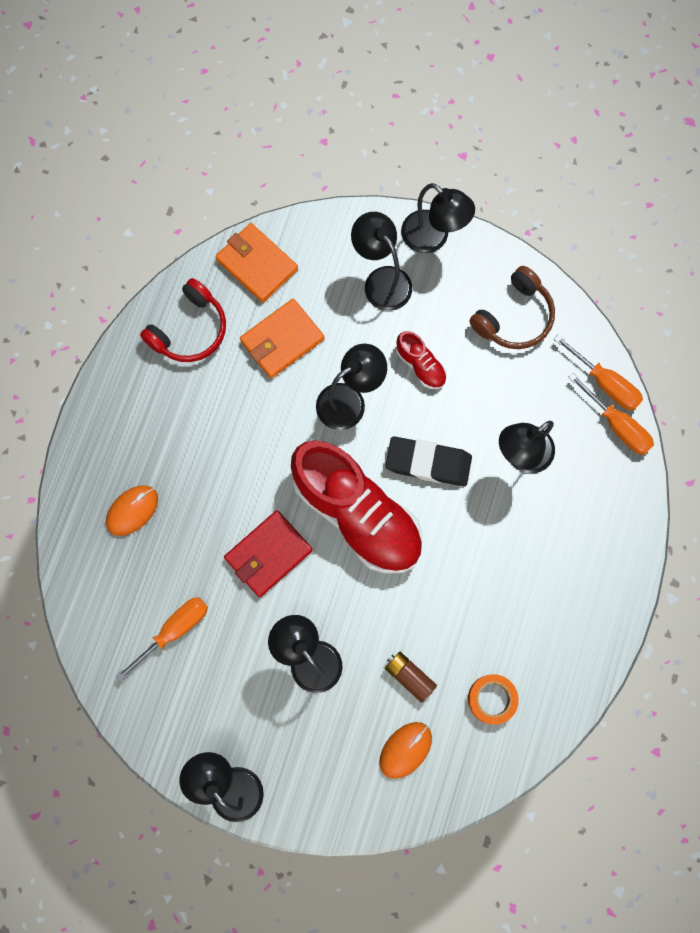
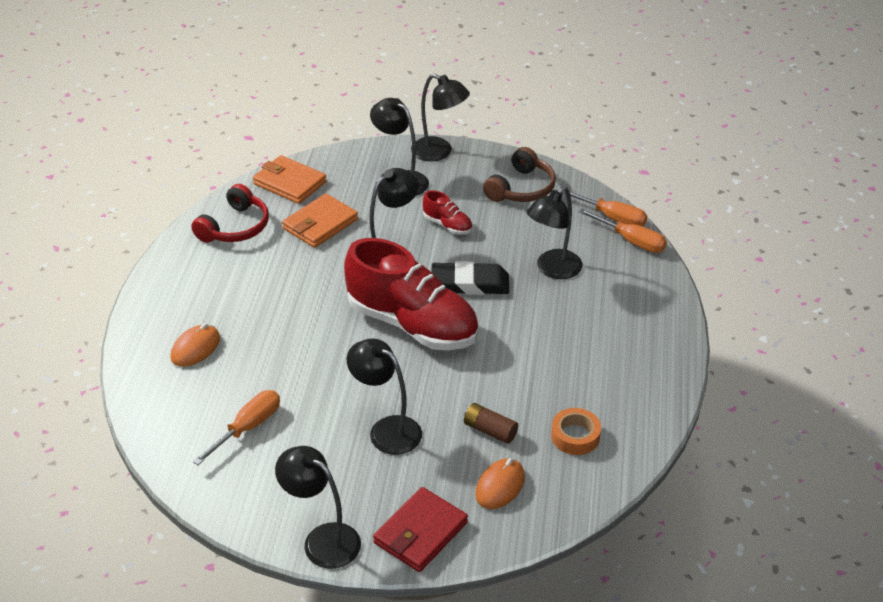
camera: 10 degrees left, 35 degrees down
(268, 554) = (333, 361): red wallet -> red wallet (420, 532)

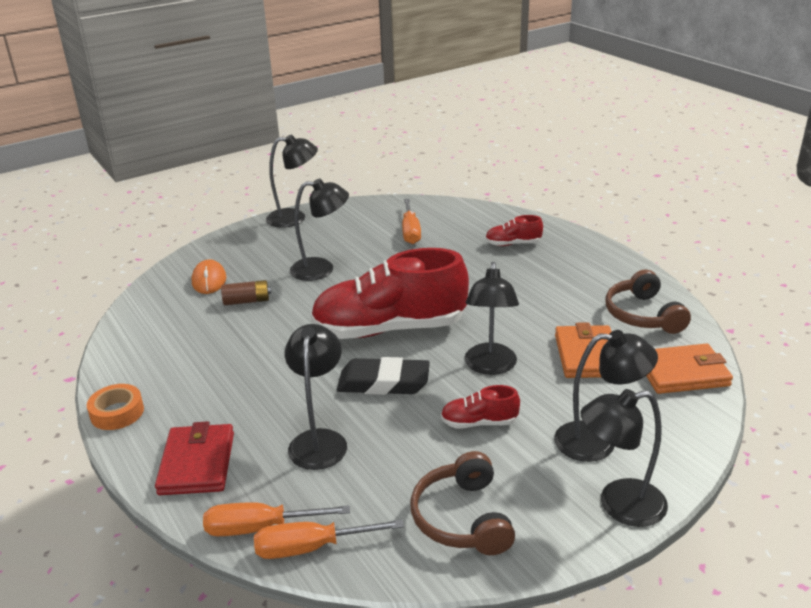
camera: 140 degrees right, 10 degrees down
(195, 348) = (513, 244): orange mouse -> red shoe
(235, 227) = (643, 315): red headphones -> brown headphones
(420, 532) = (239, 243): red wallet -> red wallet (197, 463)
(470, 284) = (383, 383): black eraser -> black eraser turned 45 degrees clockwise
(575, 436) = (176, 328): orange tape -> orange tape (117, 412)

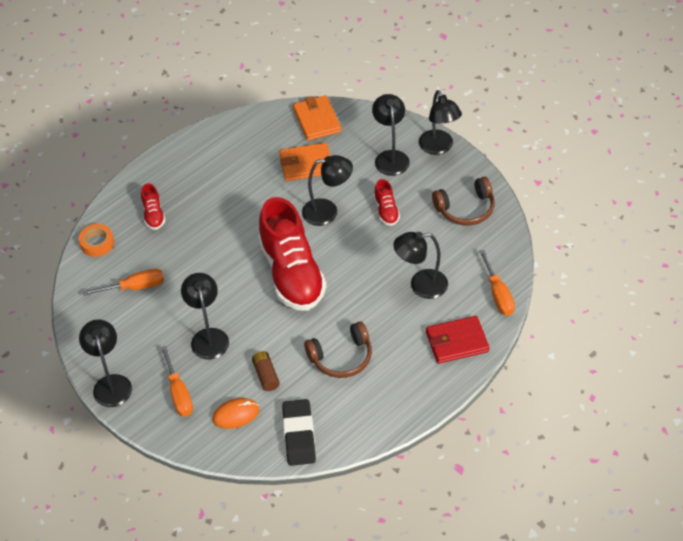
camera: 100 degrees left, 20 degrees up
(117, 412) = (420, 407): orange tape -> orange tape (97, 243)
(312, 547) = (504, 268): orange screwdriver -> orange screwdriver (178, 393)
(383, 383) = (356, 264): black eraser -> black eraser (299, 435)
(643, 315) = (252, 137): brown headphones -> brown headphones (341, 357)

